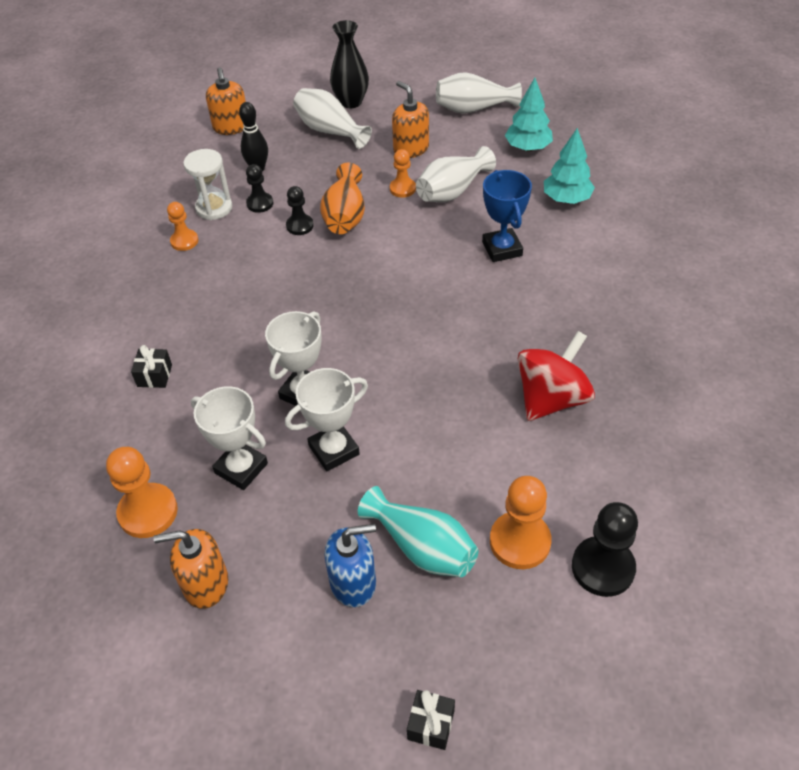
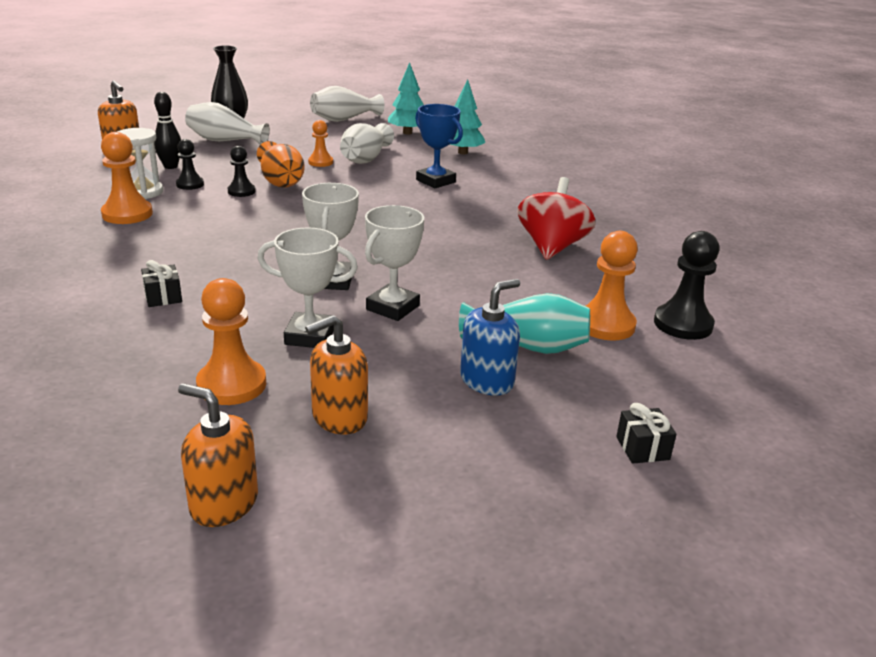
camera: 30 degrees left, 20 degrees down
(184, 241) = (127, 214): orange pawn -> orange pawn, size x1.65
(411, 149) = (308, 142): orange soap dispenser -> orange soap dispenser (224, 503)

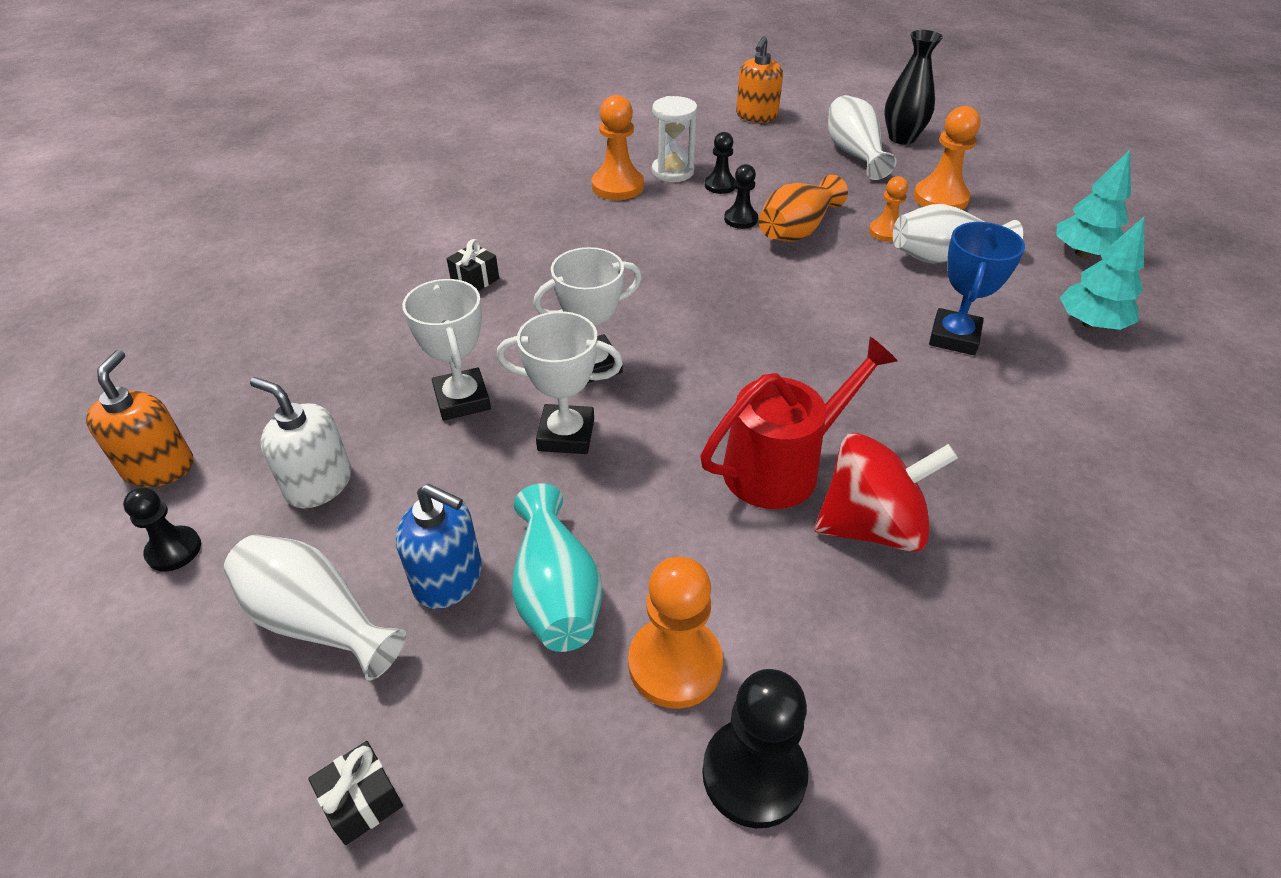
camera: 65 degrees right, 15 degrees up
(170, 166) = (748, 157): black bowling pin -> none
(231, 385) = (344, 389): orange pawn -> orange pawn (940, 198)
(339, 417) = (319, 484): orange soap dispenser -> white soap dispenser
(344, 119) = (1044, 192): white vase -> white vase (317, 620)
(348, 505) = (174, 550): none -> black pawn
(488, 254) = (781, 467): none -> red watering can

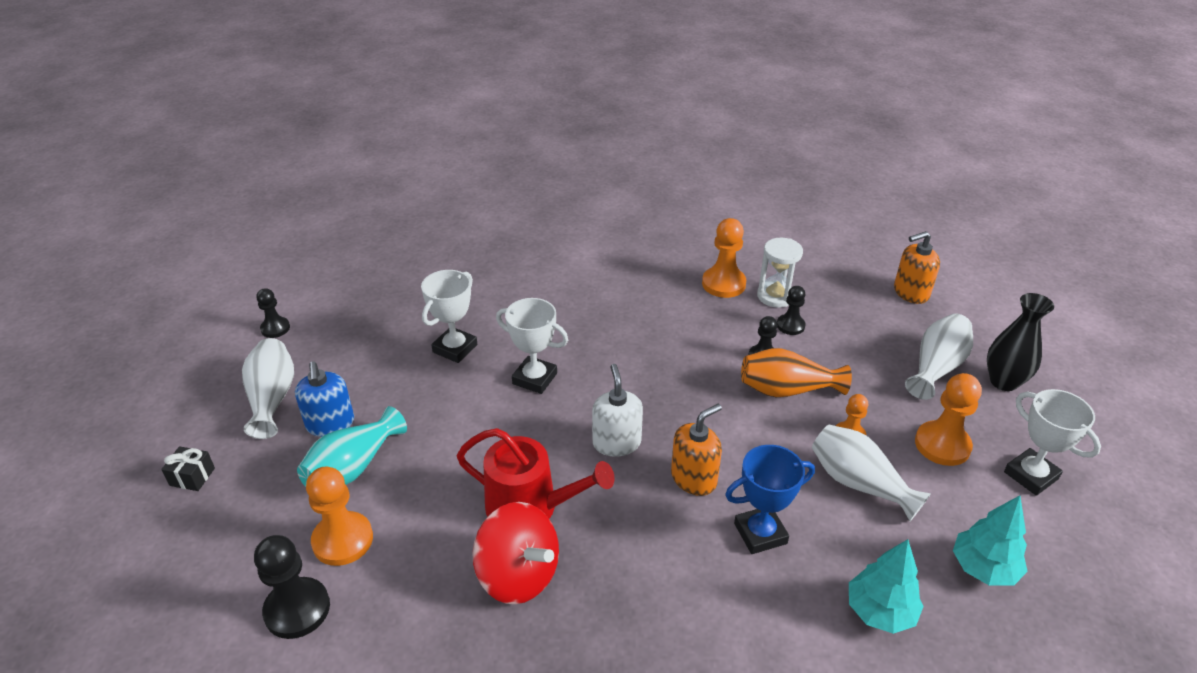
camera: 50 degrees right, 5 degrees down
(159, 467) = (317, 288): orange soap dispenser -> orange soap dispenser (694, 478)
(319, 484) = (351, 342): white soap dispenser -> white soap dispenser (616, 442)
(475, 280) = (556, 289): black gift -> none
(566, 435) = (467, 403): white trophy -> white trophy (1031, 475)

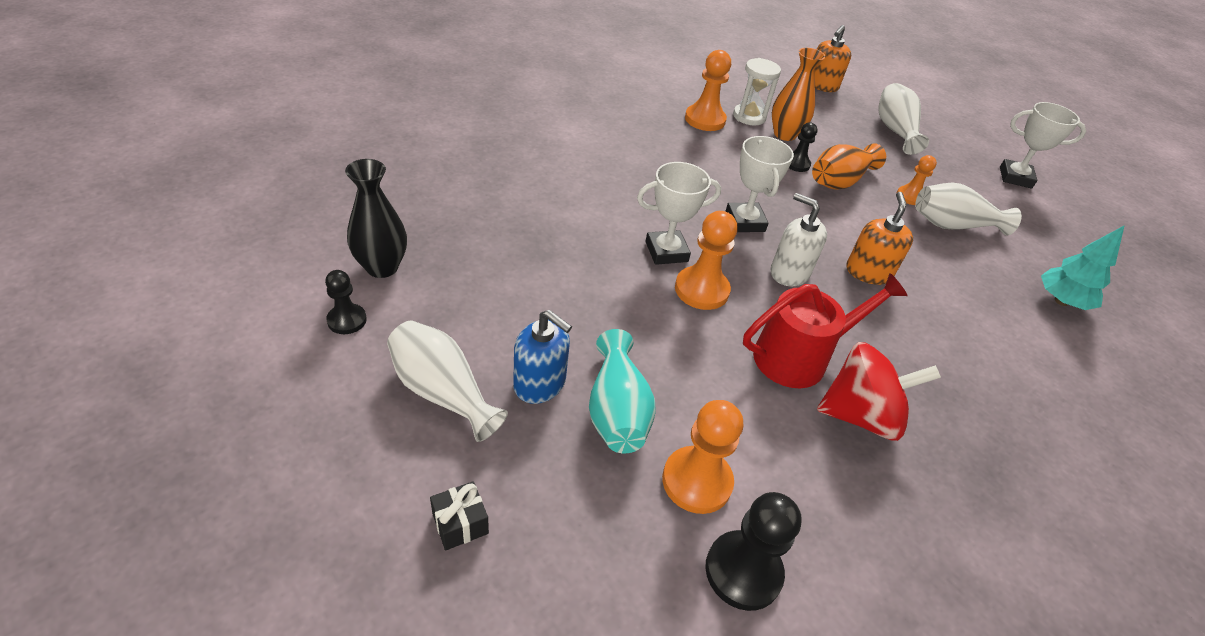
camera: 45 degrees left, 5 degrees up
(455, 348) = (566, 256): white trophy -> white trophy (745, 221)
(760, 533) = (950, 289): blue trophy -> none
(790, 325) = (784, 134): black pawn -> orange vase
(942, 445) = (958, 179): orange pawn -> orange pawn (701, 290)
(983, 568) = (1065, 245): turquoise tree -> none
(1003, 381) = (935, 125): black vase -> black vase (382, 267)

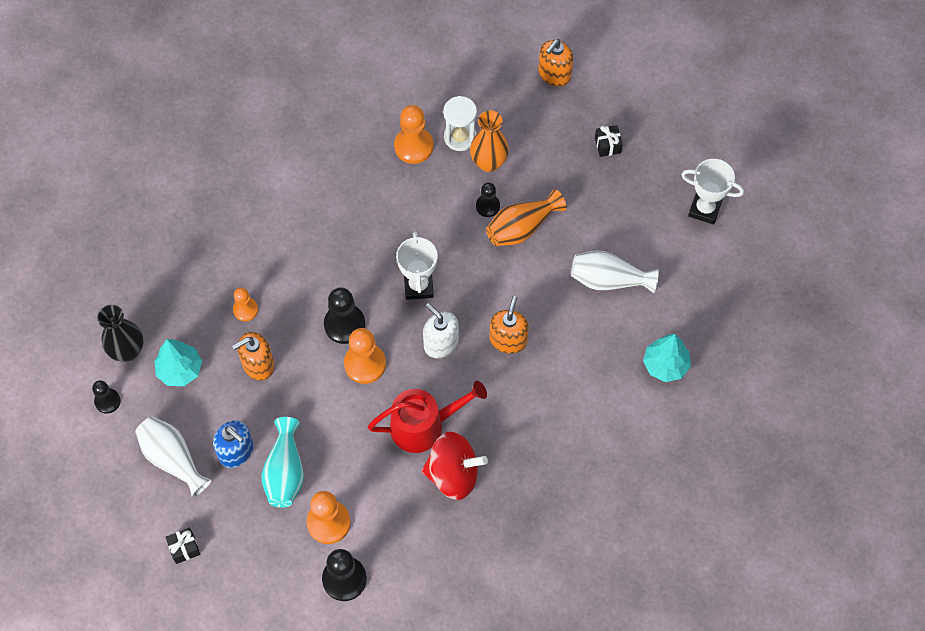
camera: 10 degrees right, 20 degrees up
(455, 289) = (180, 370): none -> turquoise tree
(561, 286) = (258, 364): none -> orange soap dispenser
(666, 251) = (344, 324): white trophy -> black pawn
(895, 130) = (607, 145): white vase -> black gift
(910, 196) = (583, 244): orange pawn -> orange pawn (245, 310)

